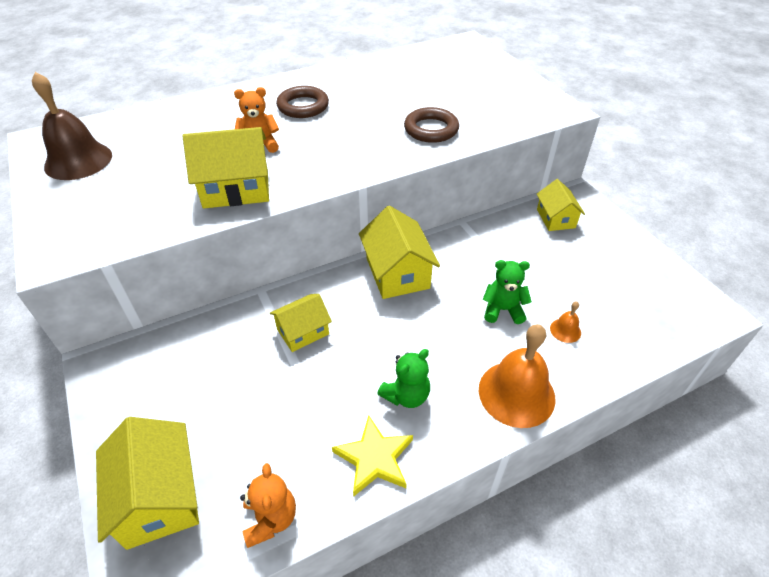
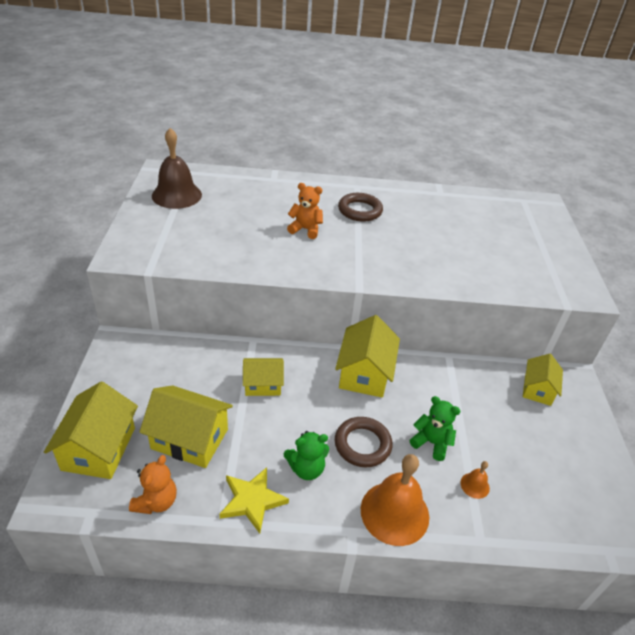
camera: 25 degrees right, 5 degrees down
(236, 189) = (266, 256): yellow house -> yellow house (190, 439)
(431, 129) = (450, 267): brown ring -> brown ring (362, 444)

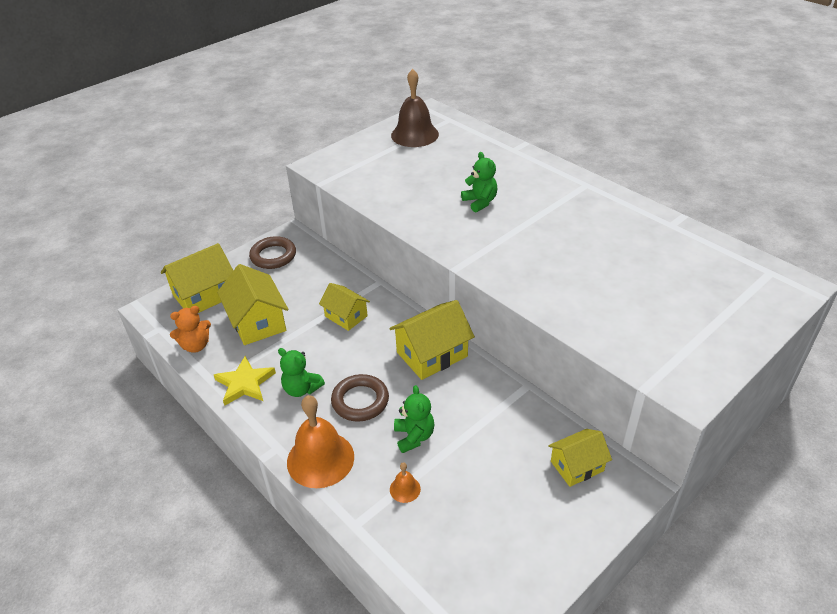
camera: 50 degrees right, 0 degrees up
(305, 229) = (480, 202): orange teddy bear -> green teddy bear
(360, 210) = (555, 207): brown ring -> brown ring (273, 256)

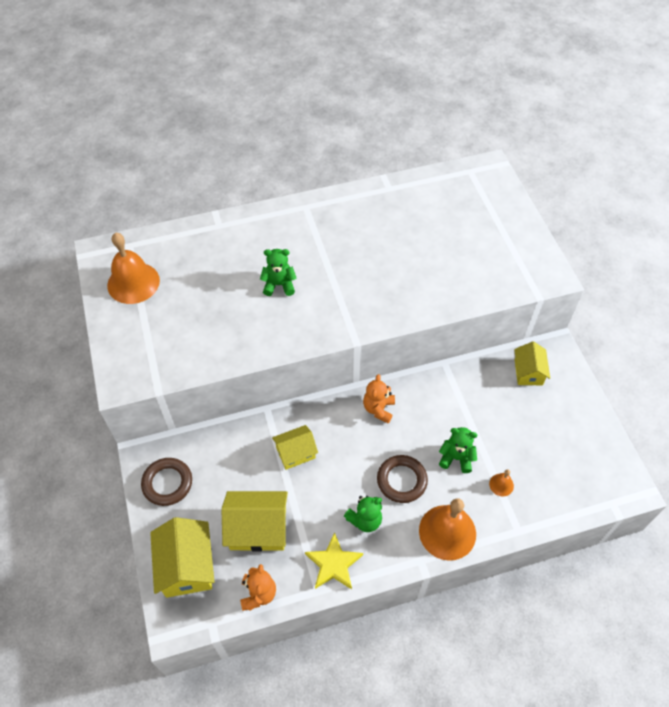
camera: 65 degrees left, 15 degrees up
(414, 134) = (133, 283): brown bell -> orange bell
(432, 354) = (378, 409): yellow house -> orange teddy bear

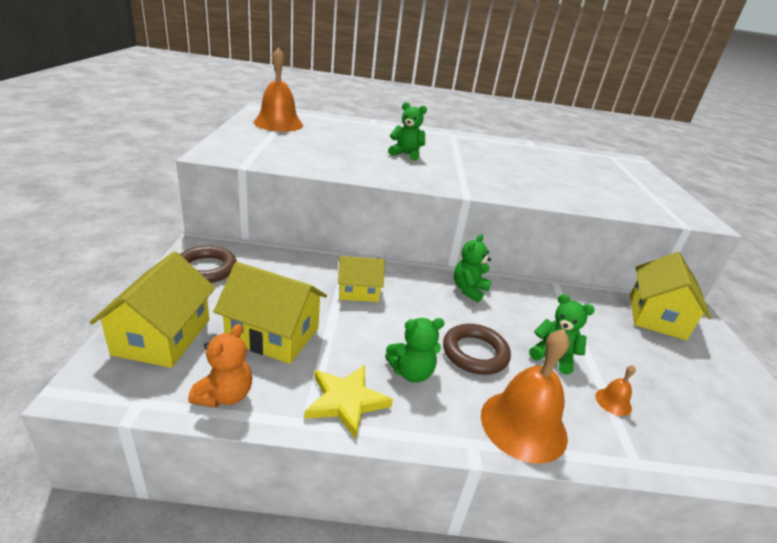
camera: 15 degrees right, 25 degrees down
(378, 409) = (469, 290): orange teddy bear -> green teddy bear
(528, 372) = (656, 316): yellow house -> yellow house, size x1.57

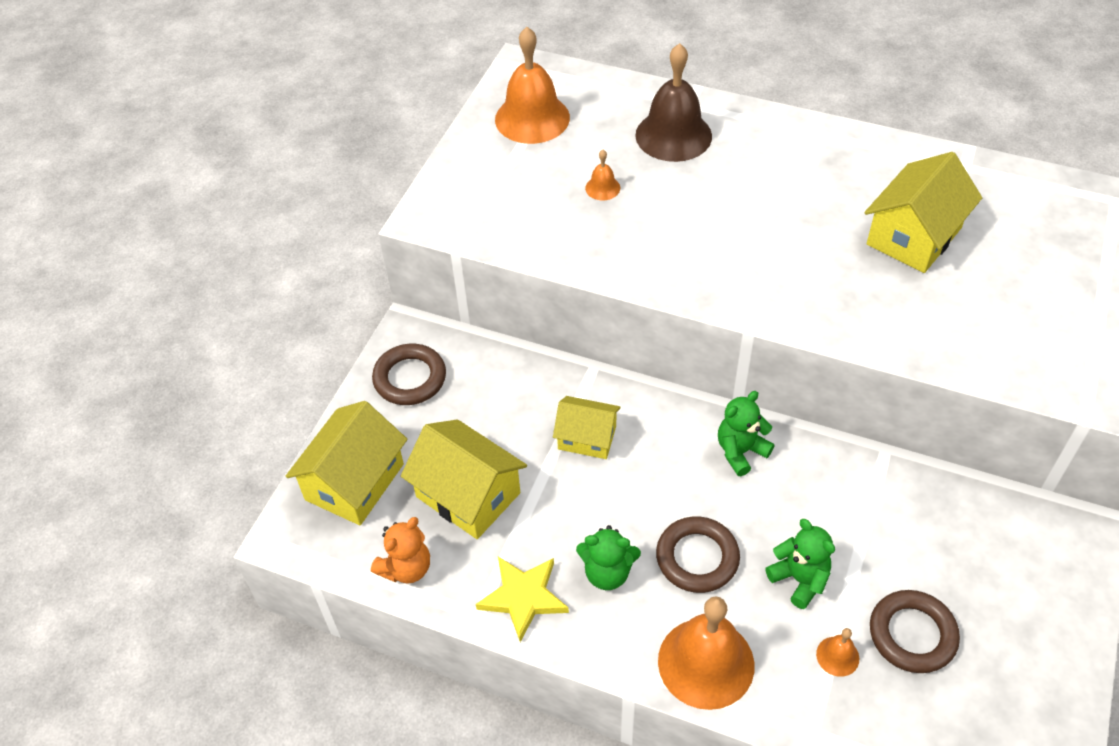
camera: 25 degrees right, 20 degrees up
(336, 146) = (602, 188): none -> orange bell
(370, 132) = (673, 135): none -> brown bell
(406, 154) = (706, 208): green teddy bear -> none
(649, 379) = (912, 634): none -> brown ring
(656, 316) = (1010, 536): yellow house -> yellow house (914, 236)

